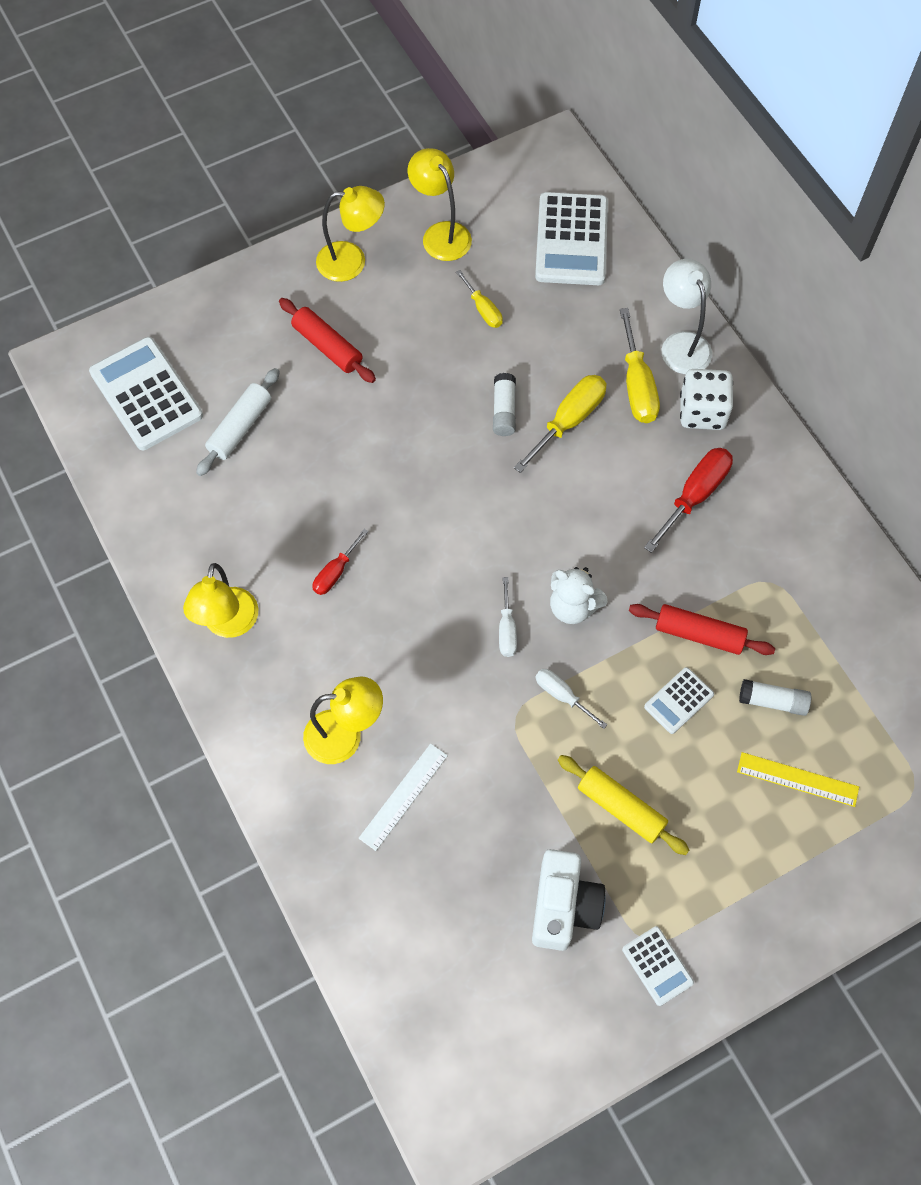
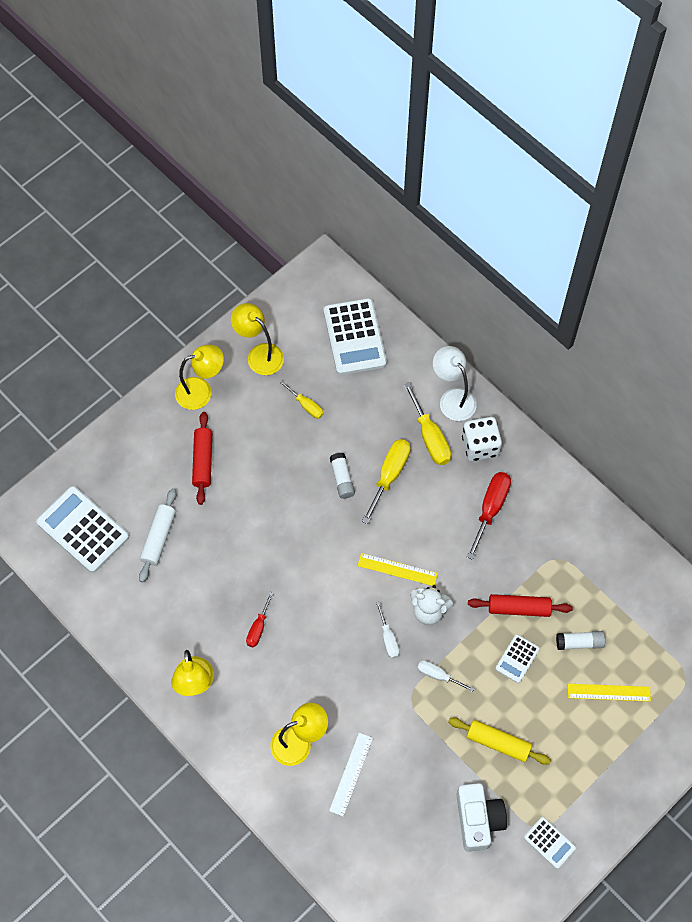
camera: 15 degrees left, 0 degrees up
(327, 346) = (203, 461): red rolling pin -> red rolling pin turned 60 degrees clockwise
(545, 543) = (397, 569): none -> yellow ruler

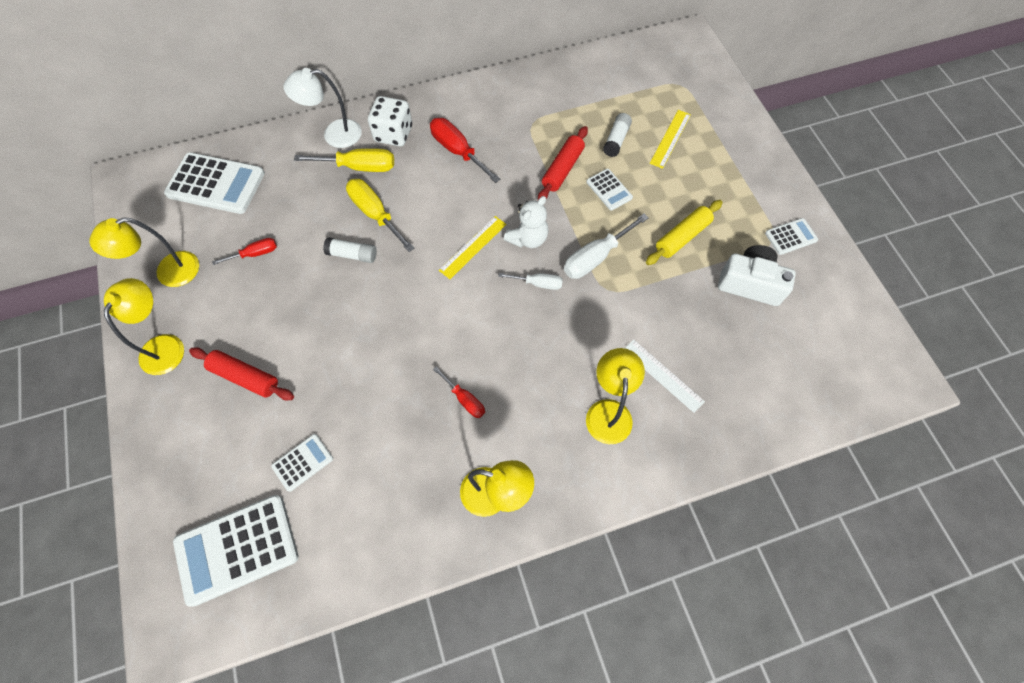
camera: 65 degrees left, 0 degrees up
(159, 538) = (303, 462): white rolling pin -> white calculator
(306, 406) = (255, 254): yellow screwdriver -> red screwdriver
(438, 675) = (595, 257): white screwdriver -> white screwdriver, size x1.68

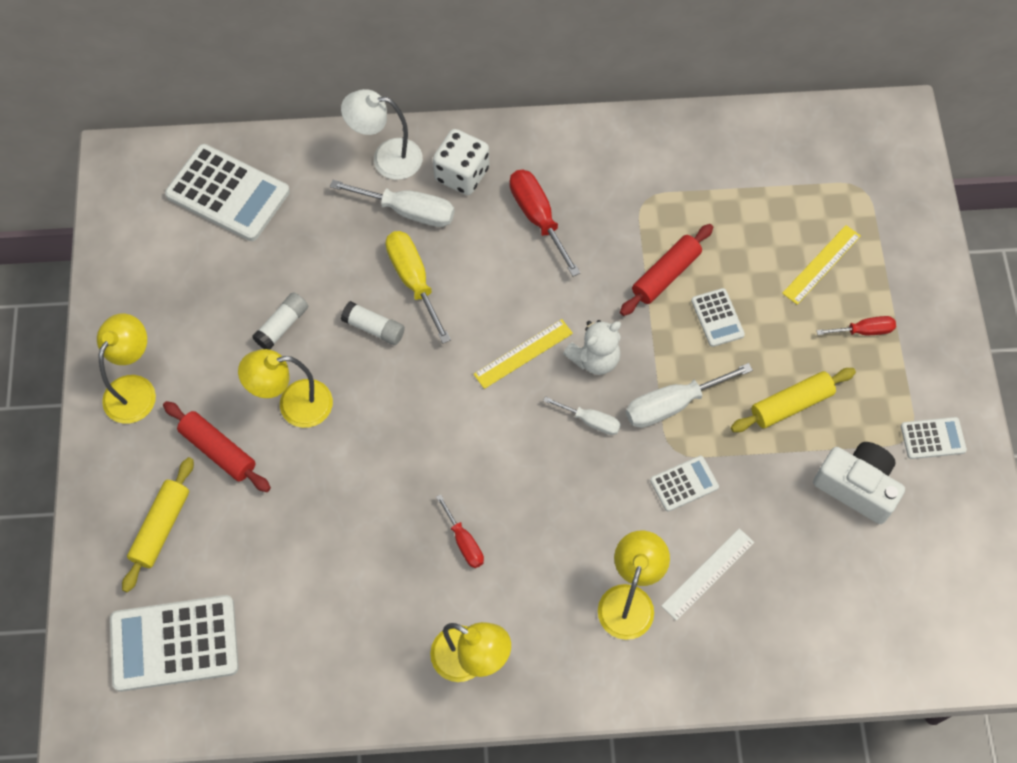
camera: 15 degrees right, 0 degrees up
(168, 272) = (153, 298): yellow lamp -> yellow lamp (294, 405)
(207, 452) = (161, 527): none -> yellow rolling pin
(255, 254) = (258, 298): red screwdriver -> red screwdriver (864, 331)
(303, 462) = (263, 567): white calculator -> white calculator (684, 484)
(359, 167) = (408, 211): yellow screwdriver -> white screwdriver
(616, 140) = (748, 250): white glue stick -> white glue stick (282, 326)
(662, 375) = (708, 574): white ruler -> white ruler turned 75 degrees clockwise

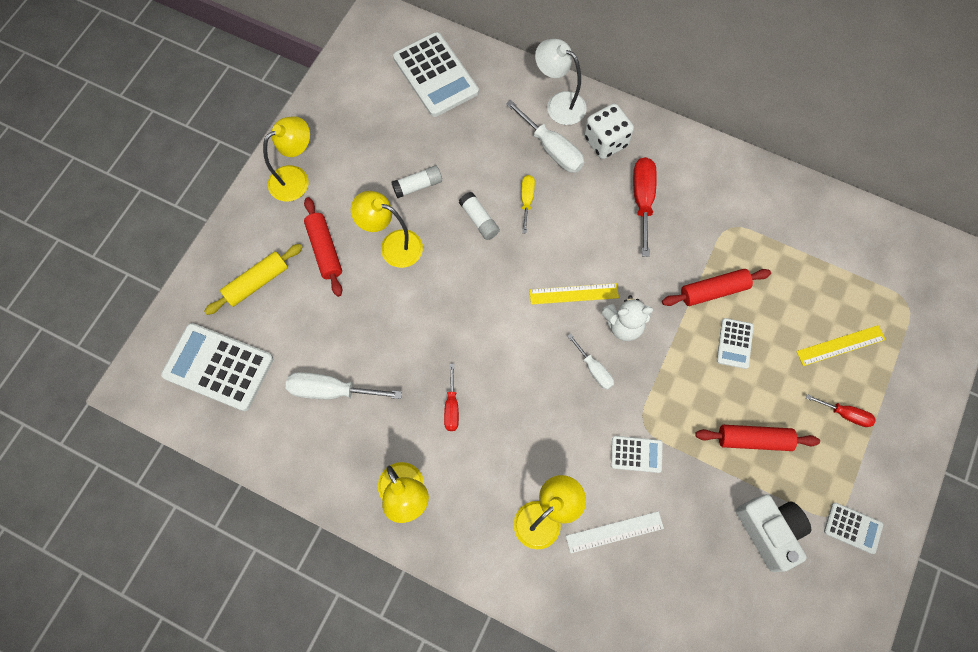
camera: 30 degrees right, 5 degrees up
(413, 280) = (526, 200): yellow screwdriver -> yellow screwdriver, size x0.60
(672, 404) = (662, 390): white screwdriver -> white screwdriver (331, 390)
(791, 404) = (753, 440): yellow rolling pin -> red rolling pin

